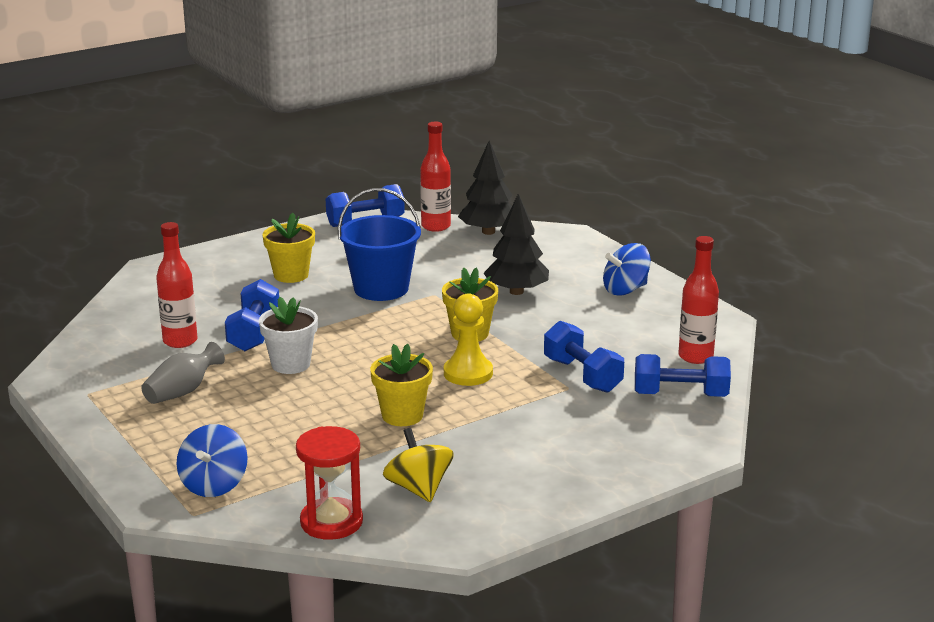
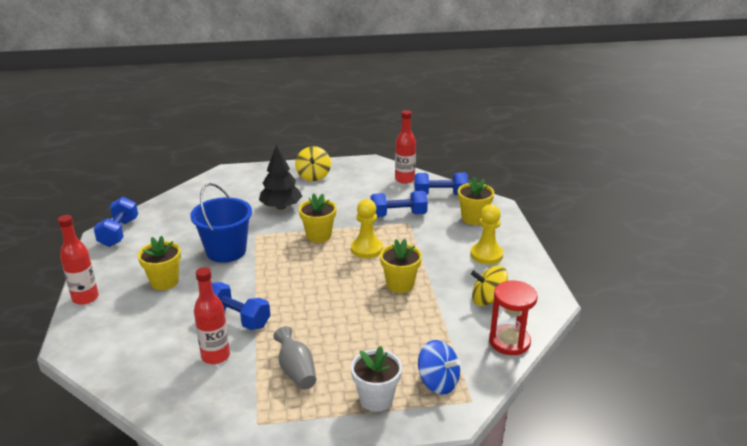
camera: 65 degrees left, 5 degrees up
(290, 364) = (298, 312): white flower pot -> white flower pot (376, 399)
(436, 226) = (160, 209): red bottle -> red bottle (85, 298)
(488, 232) = (191, 194): black tree -> none
(538, 466) = (486, 255): none -> yellow pawn
(625, 290) = (313, 176): blue spinning top -> yellow spinning top
(636, 436) = (473, 218): none -> yellow flower pot
(680, 395) = (440, 195): blue dumbbell -> blue dumbbell turned 60 degrees clockwise

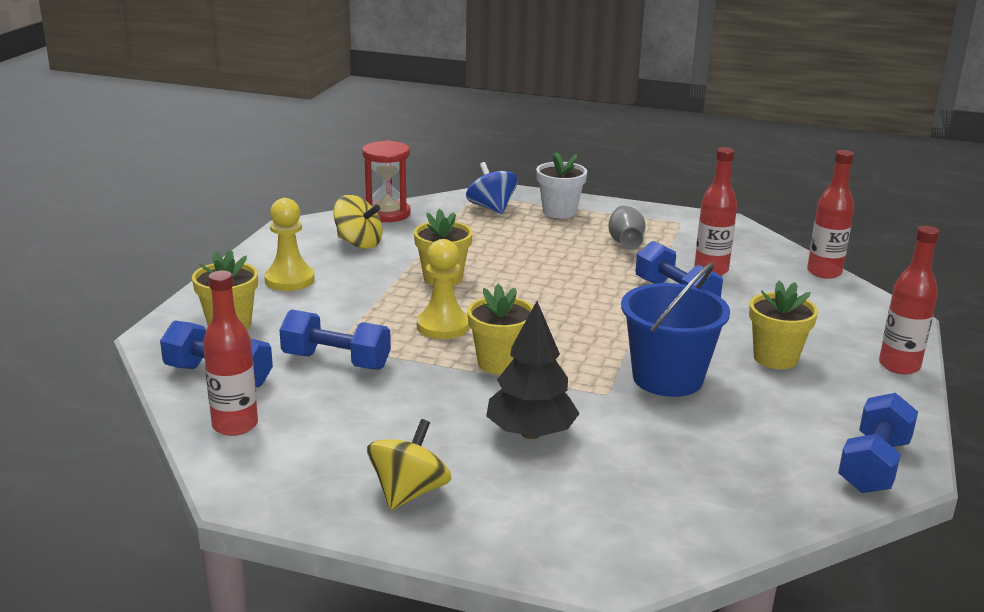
camera: 155 degrees left, 5 degrees down
(119, 385) = (824, 272): none -> red bottle

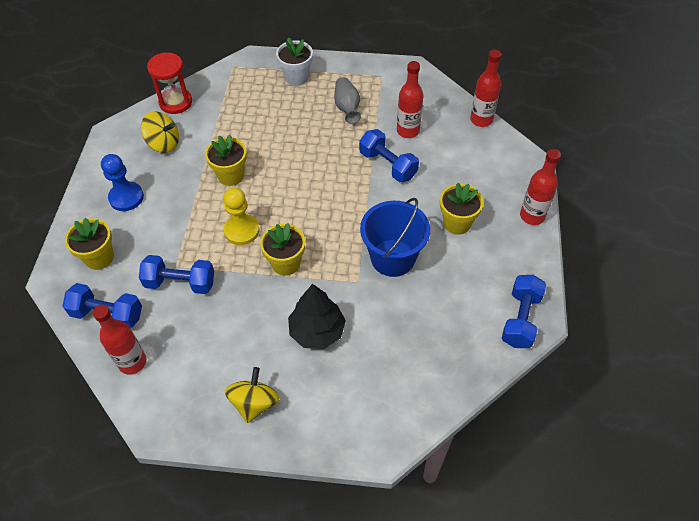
camera: 10 degrees left, 30 degrees up
(289, 280) = (126, 197): yellow pawn -> blue pawn
(491, 208) = (248, 81): blue spinning top -> none

